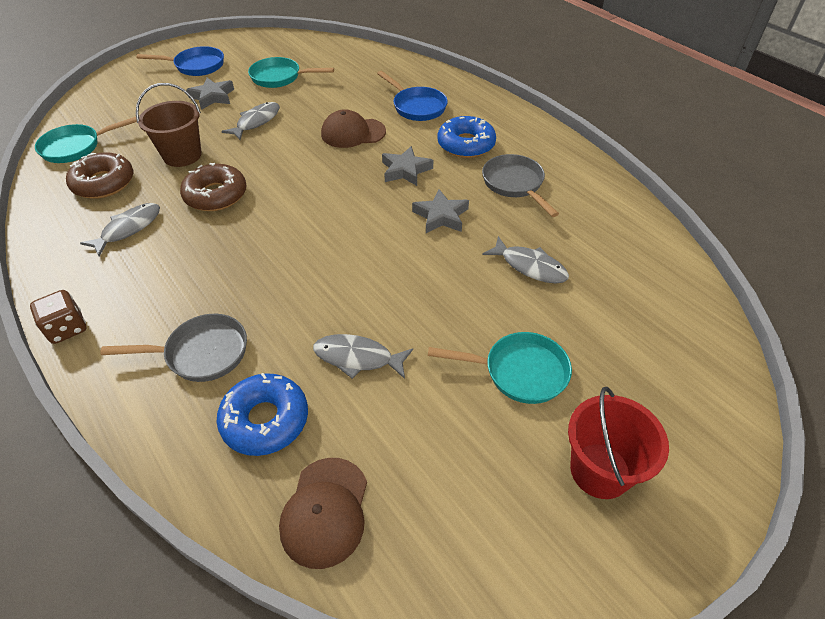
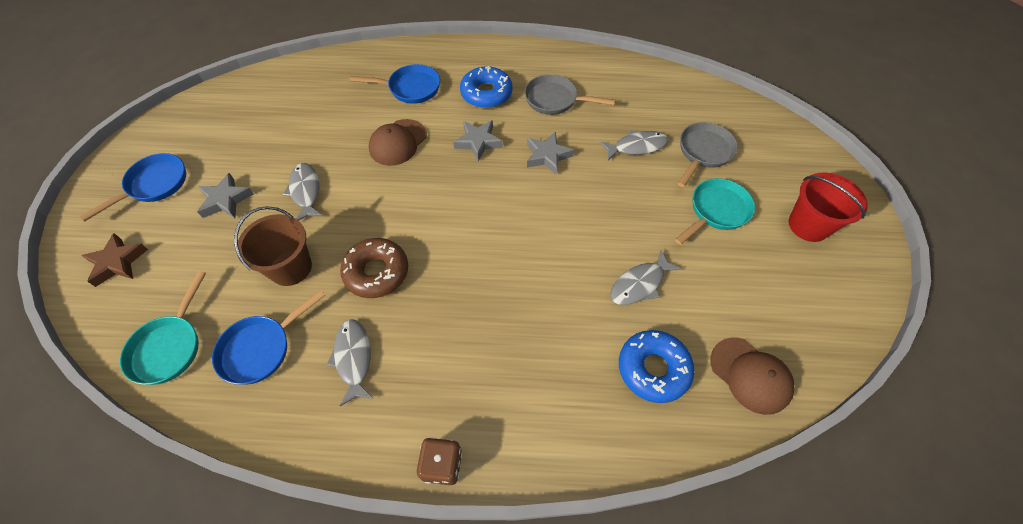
camera: 50 degrees left, 10 degrees up
(104, 183) = (261, 348): brown donut -> blue pan
(123, 91) = (117, 262): none -> brown star
(201, 353) = (556, 377): grey pan -> grey pan (703, 152)
(280, 77) = (259, 140): turquoise pan -> none

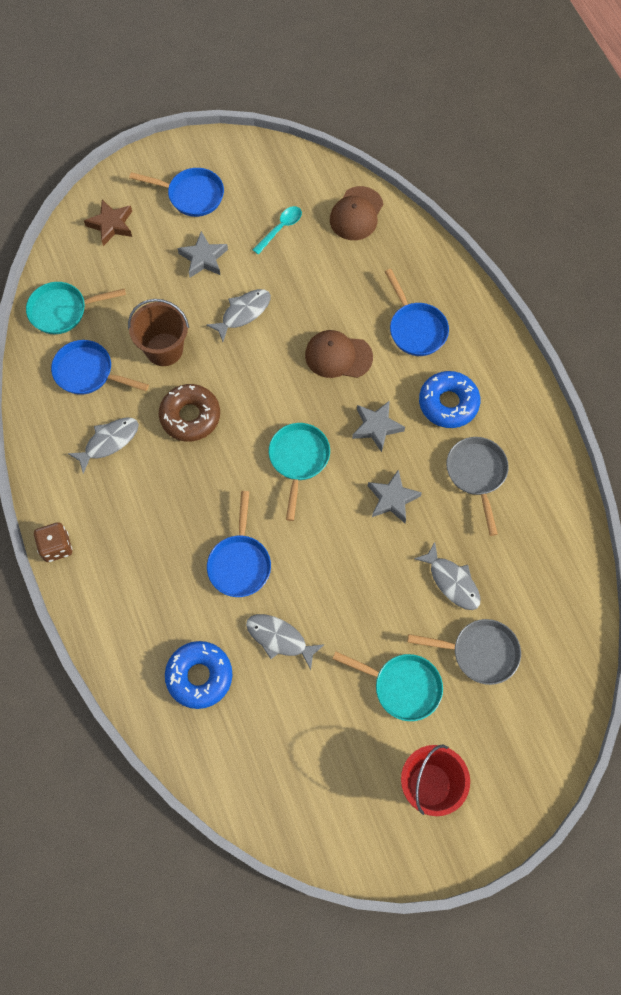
camera: 65 degrees right, 10 degrees up
(249, 135) = (280, 228): none -> turquoise spoon
(475, 205) = (298, 460): none -> turquoise pan
(550, 288) = (240, 563): none -> blue pan
(750, 375) = (229, 760): brown cap -> brown cap (356, 214)

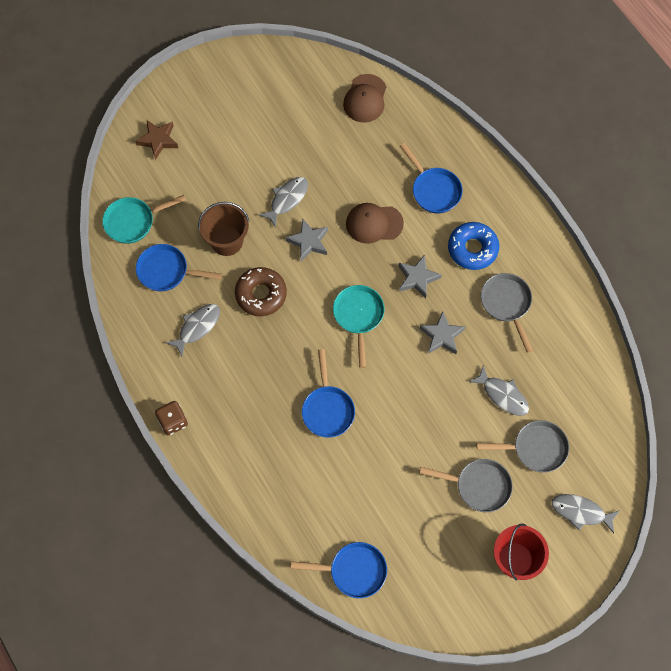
camera: 10 degrees left, 0 degrees up
(191, 195) = (221, 104): blue pan -> blue pan (353, 571)
(199, 676) = (314, 506): blue donut -> none
(203, 258) = (243, 157): grey star -> grey star (308, 242)
(279, 639) = (372, 465): grey fish -> grey fish (581, 512)
(280, 228) = (303, 121): turquoise spoon -> none
(402, 686) = (478, 486): turquoise pan -> grey pan

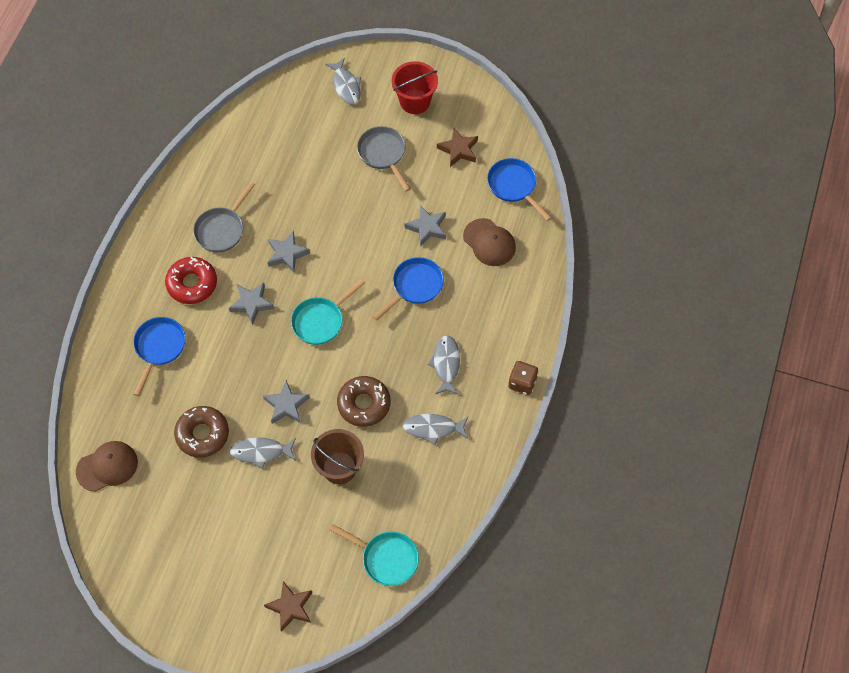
camera: 130 degrees left, 5 degrees down
(167, 271) = (406, 492): blue pan -> none
(336, 172) = (202, 434): none -> brown donut
(374, 223) = (228, 369): brown cap -> brown cap (489, 242)
(374, 463) = (427, 228): none -> grey star
(431, 555) = (458, 150): none -> brown star
(472, 249) = (192, 284): blue donut -> red donut
(502, 395) = (300, 184): grey fish -> grey fish (446, 364)
(535, 448) = (323, 139): grey pan -> none

